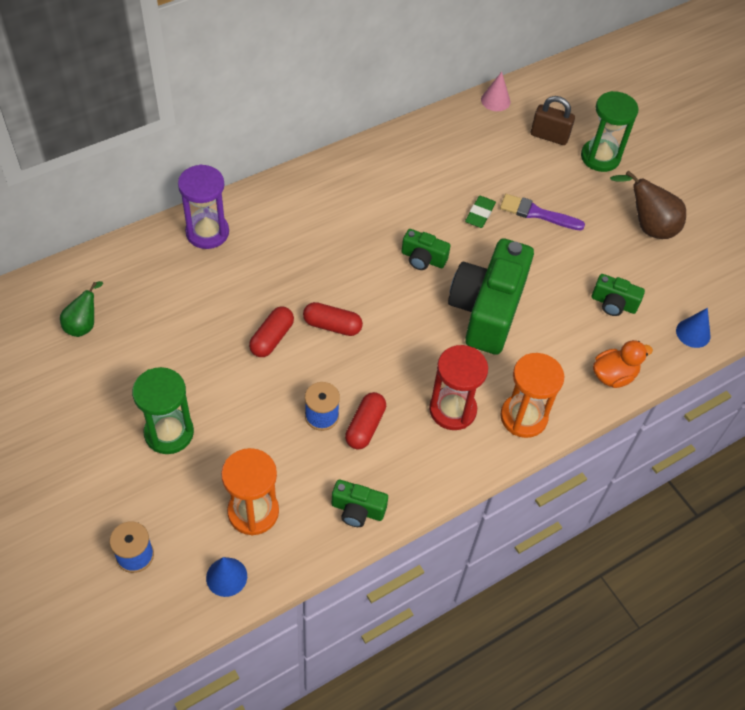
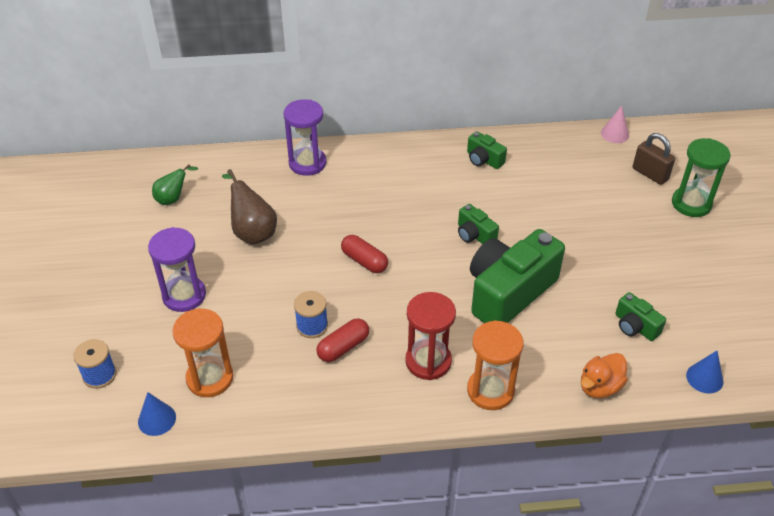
camera: 30 degrees right, 10 degrees down
(169, 433) = (184, 295): green hourglass -> purple hourglass
(272, 338) = (309, 254): red capsule -> none
(357, 510) = (295, 410): green camera -> green camera (483, 160)
(480, 214) = (547, 216): green eraser -> none
(537, 213) = (602, 231): purple brush -> none
(613, 376) = (599, 387): orange duck -> orange duck turned 135 degrees clockwise
(648, 226) = (708, 273): brown pear -> brown pear (252, 232)

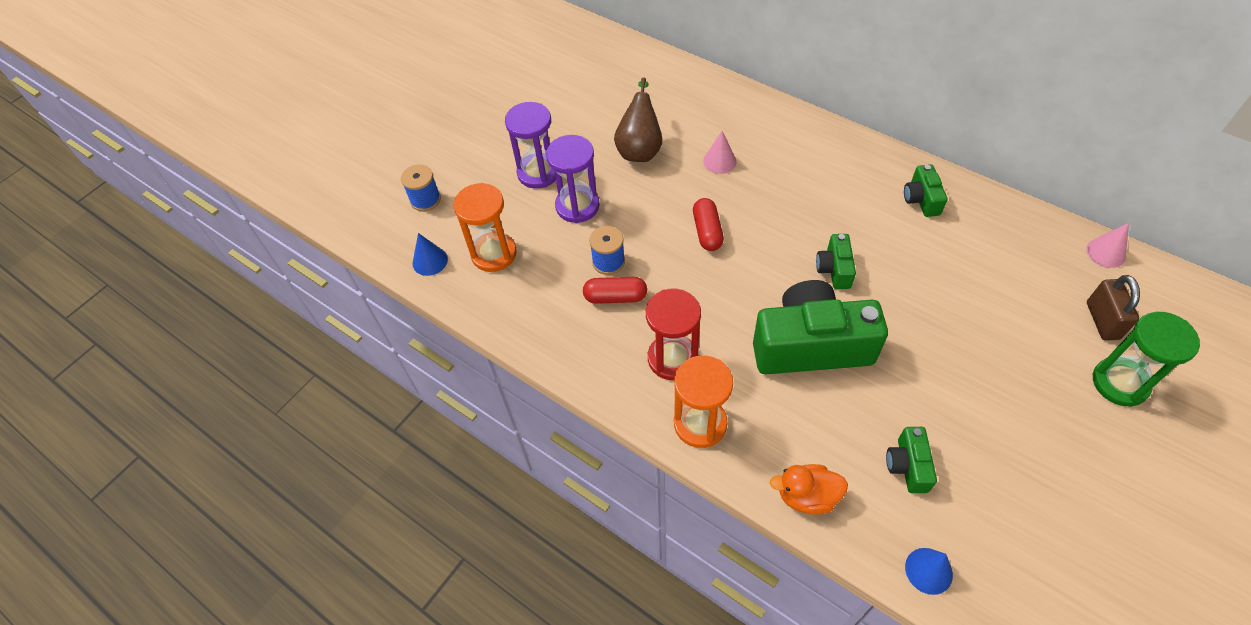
camera: 45 degrees right, 10 degrees up
(173, 199) = (606, 84): green pear -> none
(307, 163) = (745, 111): purple hourglass -> purple hourglass (577, 206)
(323, 208) = (719, 161): none -> pink cone

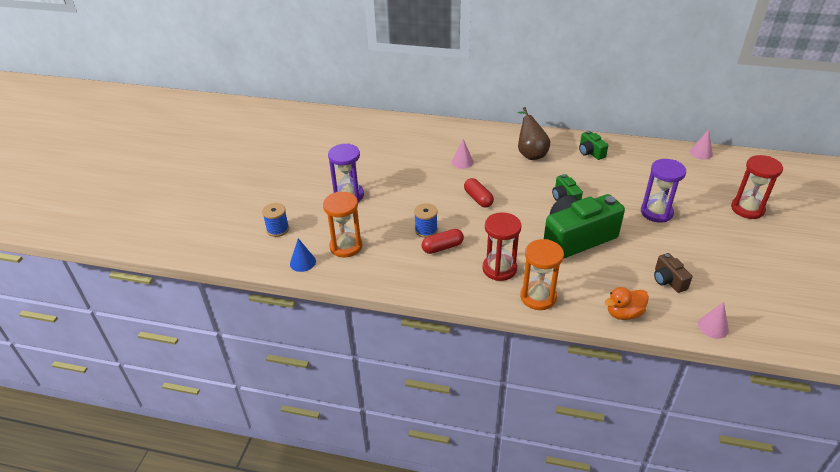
camera: 25 degrees left, 15 degrees down
(577, 206) = (386, 206): purple hourglass -> purple hourglass (656, 212)
(640, 149) = (408, 167): brown pear -> brown pear (530, 153)
(907, 466) = (668, 280): green camera -> brown camera
(928, 570) = (713, 327): blue cone -> pink cone
(1102, 321) = (720, 183): brown padlock -> none
(1119, 383) = (747, 209): green hourglass -> red hourglass

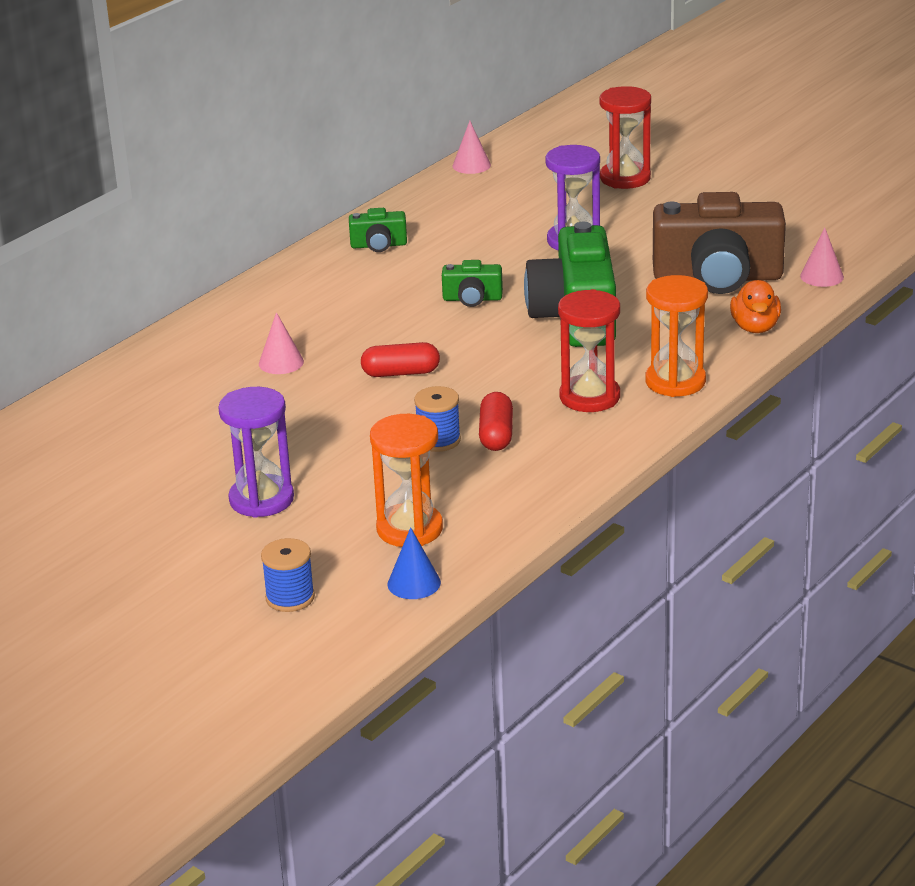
camera: 65 degrees left, 10 degrees down
(530, 153) = (325, 295): brown pear -> none
(668, 280) = (717, 277): brown camera -> brown camera, size x2.18

